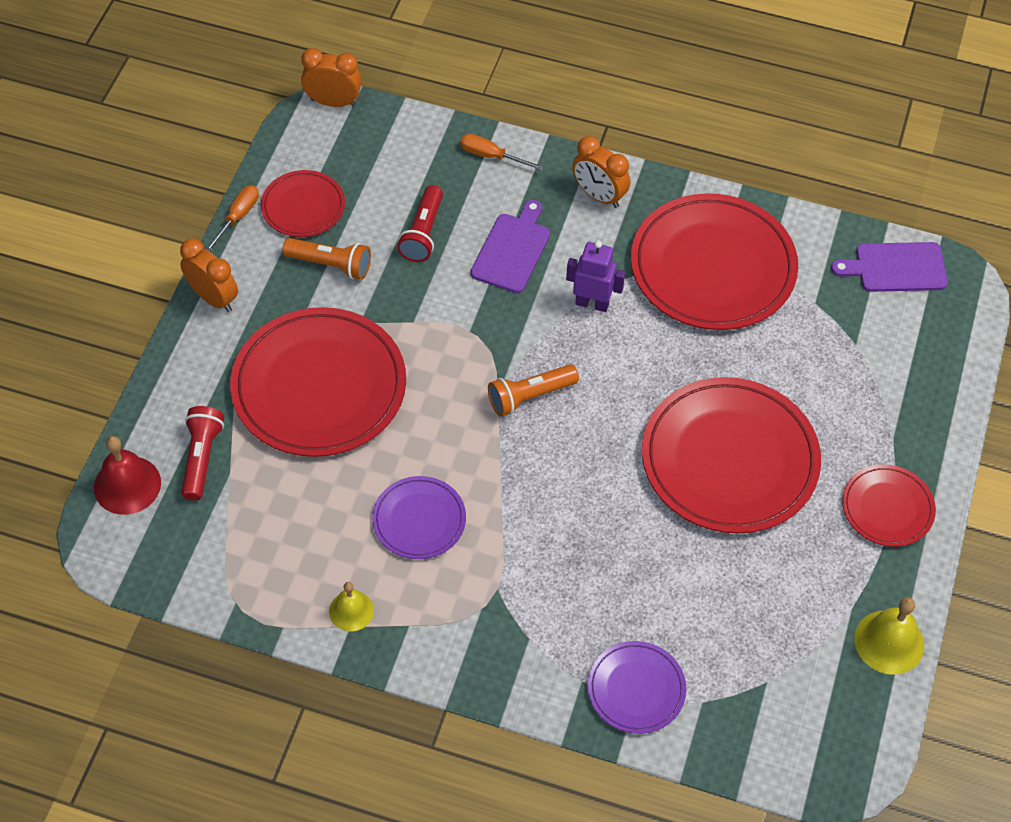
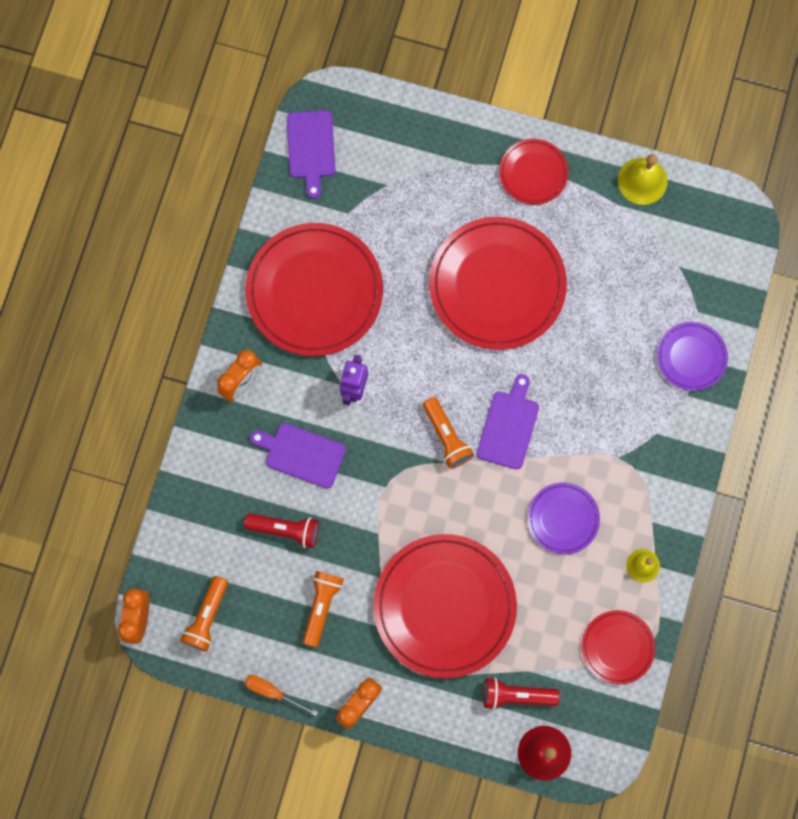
camera: 90 degrees left, 20 degrees up
(303, 206) = (259, 635): red plate -> red plate (617, 647)
(328, 160) = (207, 617): none -> orange flashlight
(491, 156) = (200, 475): orange screwdriver -> none
(542, 465) = (509, 426): none -> purple cutting board

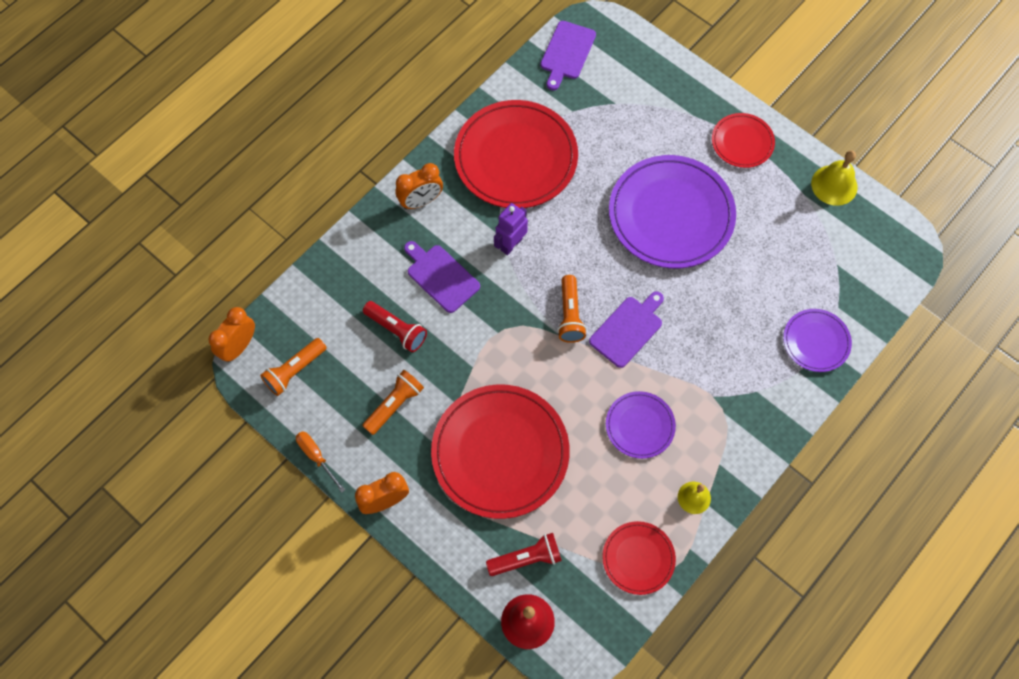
camera: 25 degrees right, 10 degrees down
(497, 285) = (671, 214): red plate -> purple plate
(516, 695) = (526, 558): red flashlight -> red flashlight turned 135 degrees clockwise

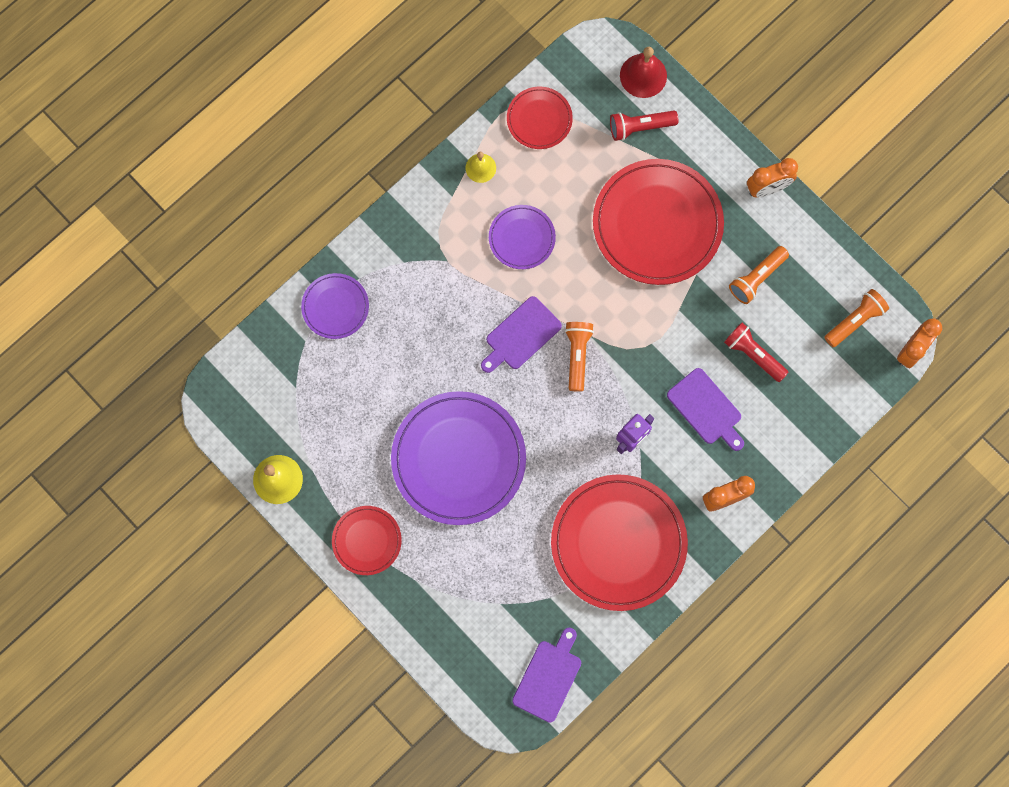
camera: 175 degrees left, 10 degrees up
(316, 457) = (831, 234): orange screwdriver -> none

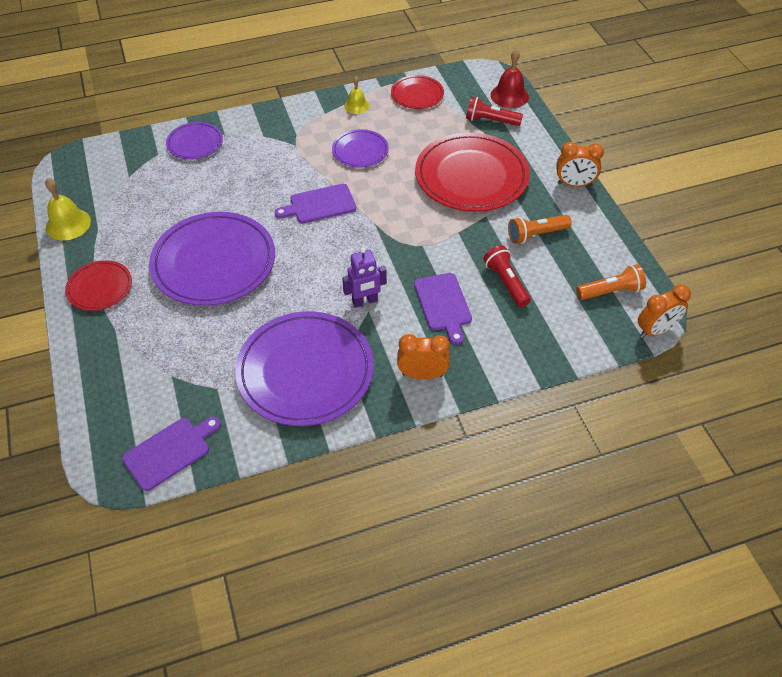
camera: 25 degrees right, 25 degrees down
(577, 355) = (356, 232): orange flashlight -> none
(618, 543) = (305, 371): red plate -> purple plate

